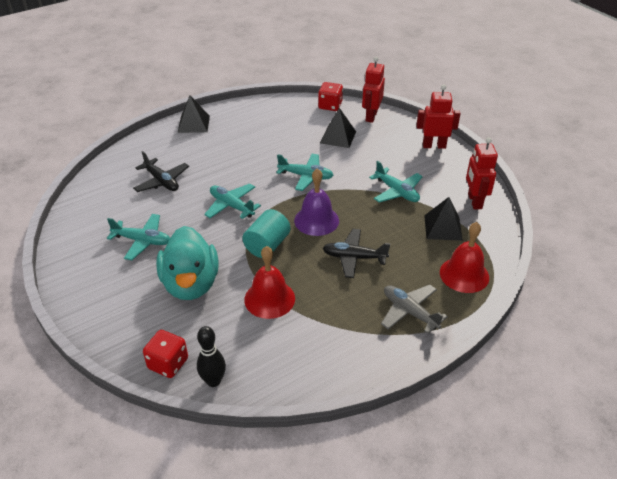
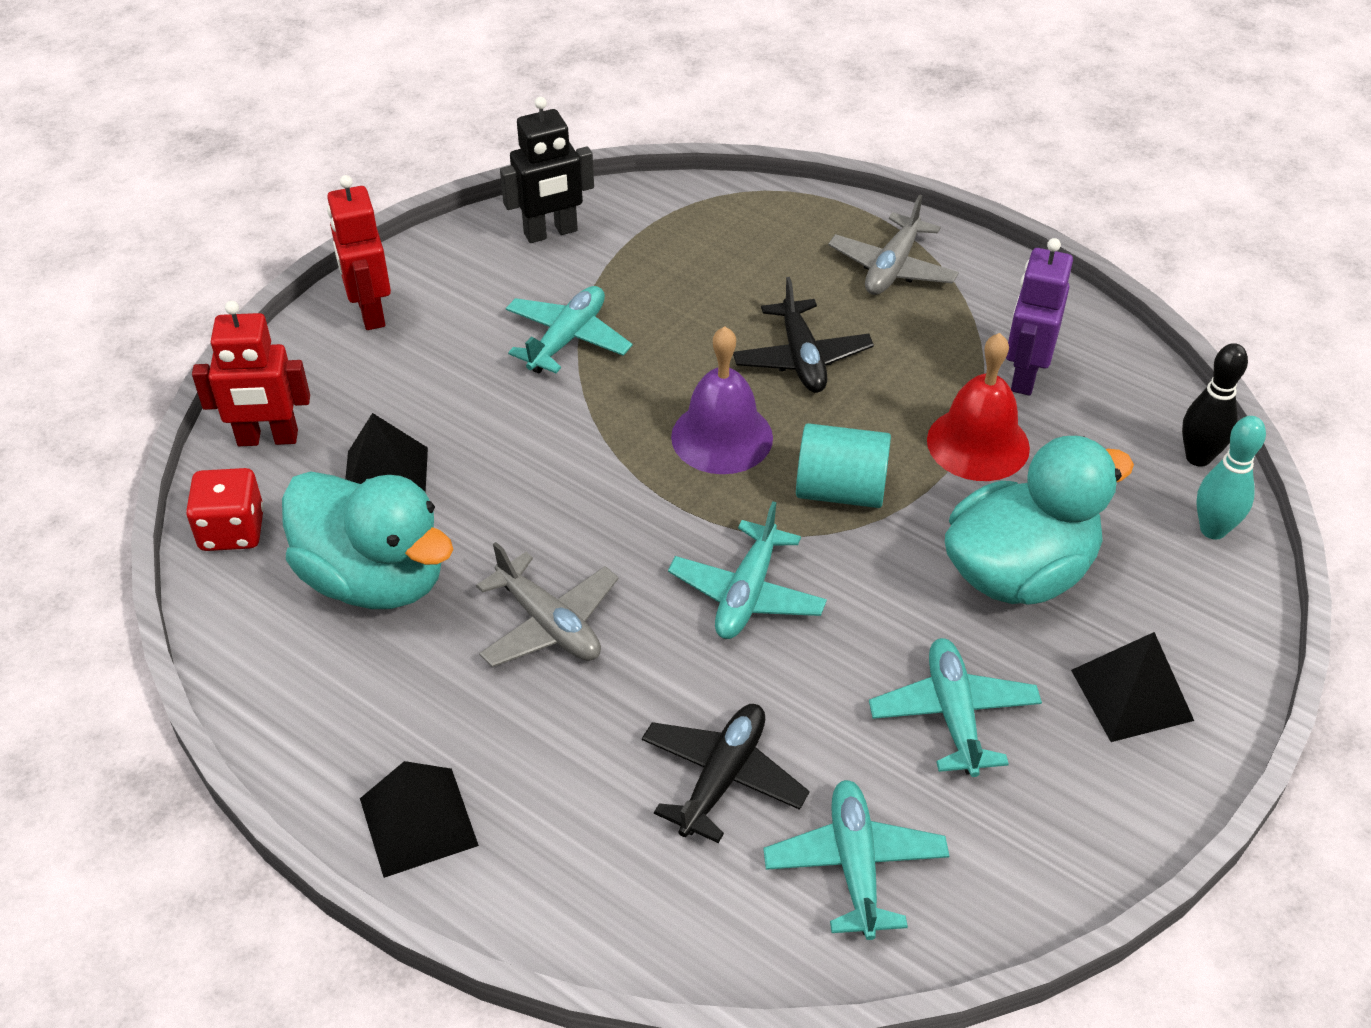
camera: 110 degrees left, 5 degrees up
(168, 363) = (1213, 529): red dice -> turquoise bowling pin
(249, 159) = (549, 624): none -> grey plane
(292, 129) = (375, 579): none -> turquoise duck
(305, 334) = (1024, 375): none -> purple robot
(306, 176) = (575, 494): turquoise plane -> turquoise plane (855, 865)
(443, 227) = (652, 261): black pyramid -> black pyramid (1131, 695)
(464, 274) = (765, 221): red bell -> none
(474, 201) = (551, 233): red robot -> black robot

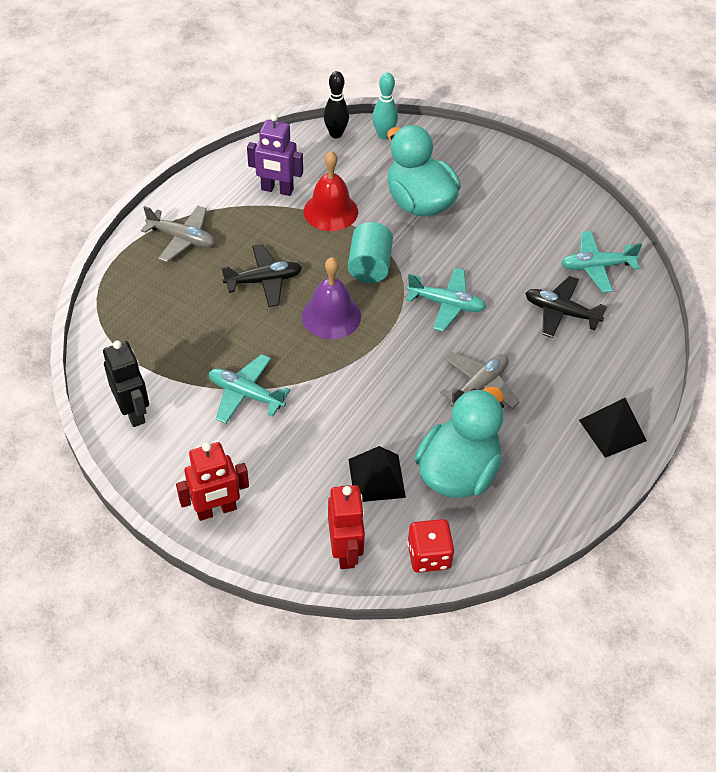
camera: 95 degrees left, 5 degrees up
(953, 714) = (508, 230): turquoise plane -> none
(1131, 695) = (487, 172): black pyramid -> none

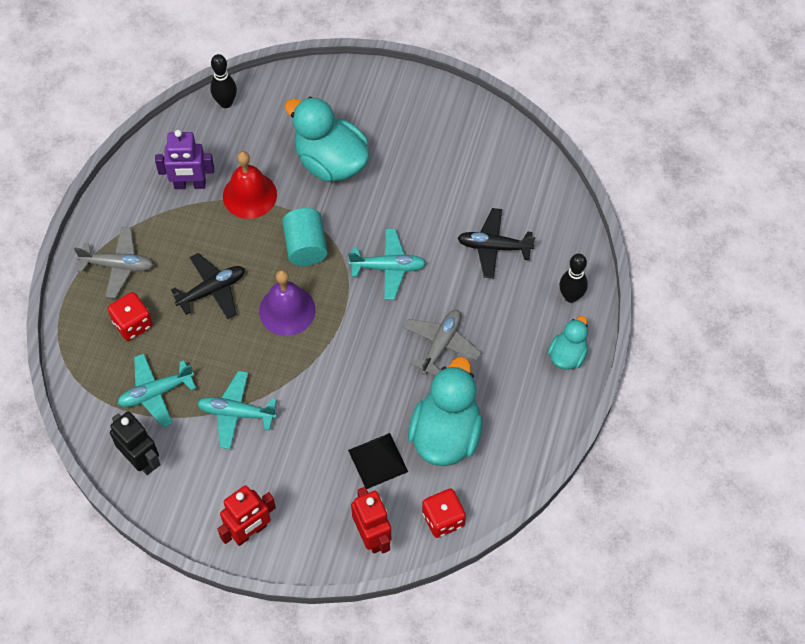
camera: 15 degrees left, 10 degrees up
(175, 290) = (133, 324): none -> red dice
(384, 135) = (273, 91): turquoise bowling pin -> none
(596, 267) = (514, 188): turquoise plane -> turquoise plane (156, 393)
(612, 430) = (567, 355): black pyramid -> turquoise duck
(630, 377) = (571, 296): none -> black bowling pin

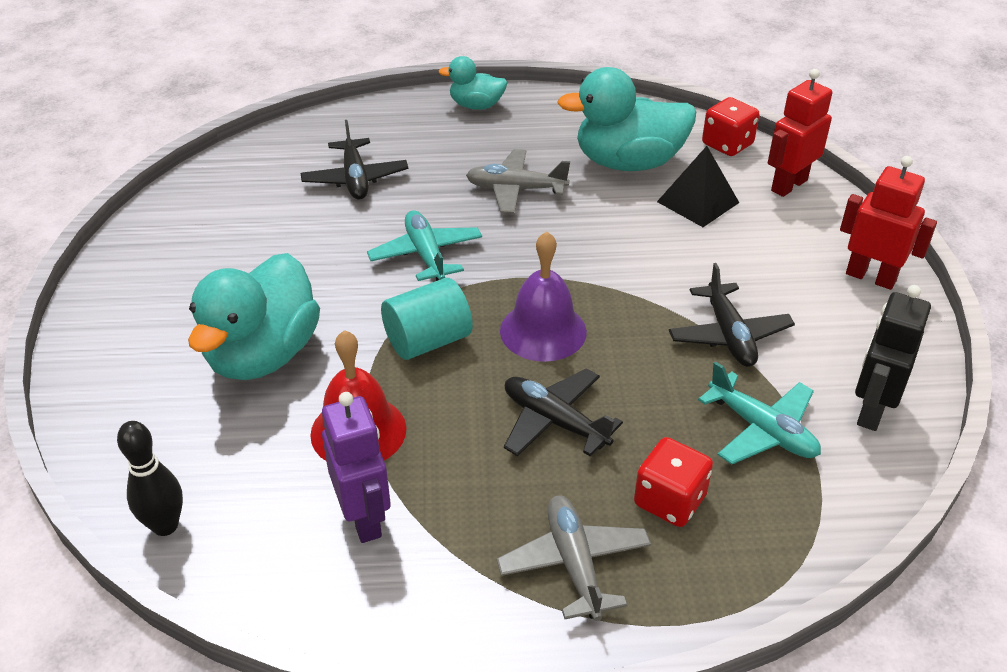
camera: 110 degrees left, 20 degrees down
(236, 413) = (729, 335): turquoise plane -> black plane
(571, 296) = (400, 116): black bowling pin -> none

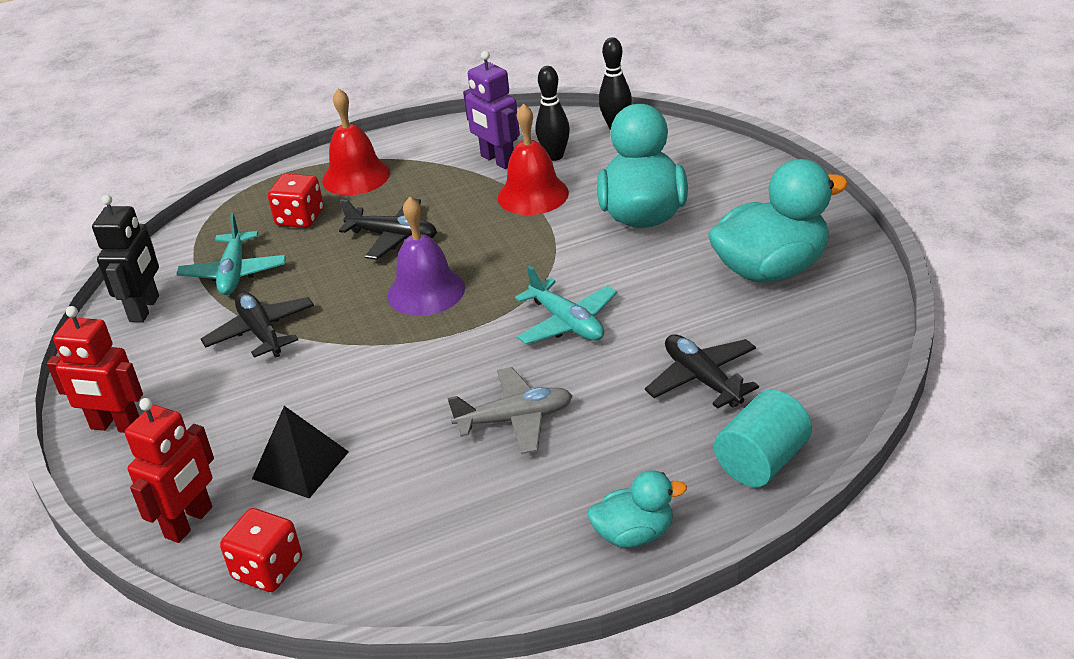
camera: 165 degrees right, 5 degrees down
(287, 495) = (555, 156): none -> black bowling pin
(428, 341) = (519, 258): turquoise cylinder -> turquoise cylinder (762, 462)
(574, 563) = (356, 176): grey plane -> red bell
(628, 163) = (394, 498): turquoise duck -> turquoise duck (771, 269)
(762, 430) = (234, 273): turquoise plane -> turquoise plane turned 120 degrees counterclockwise

